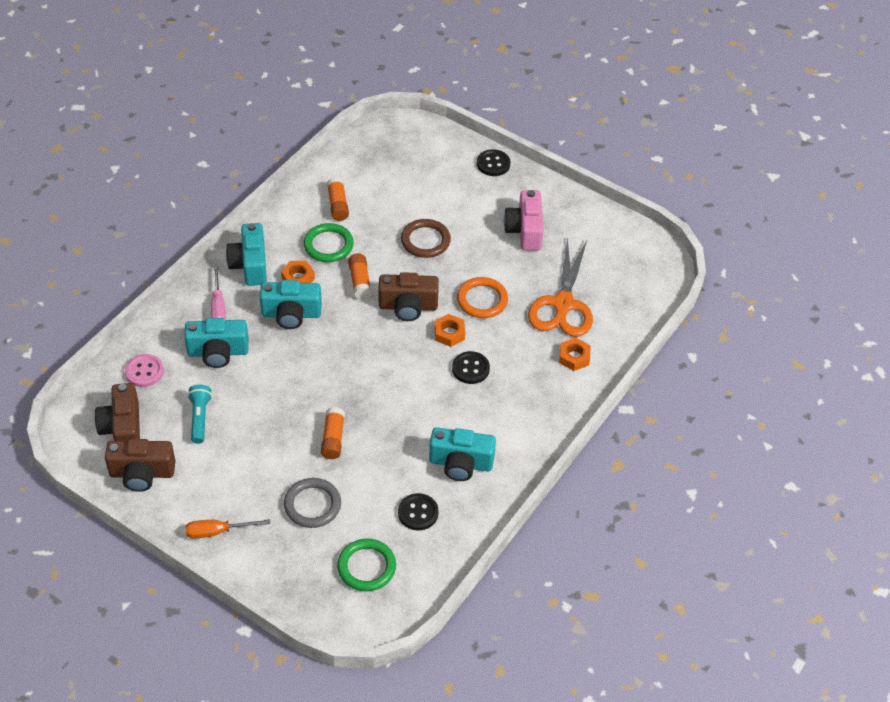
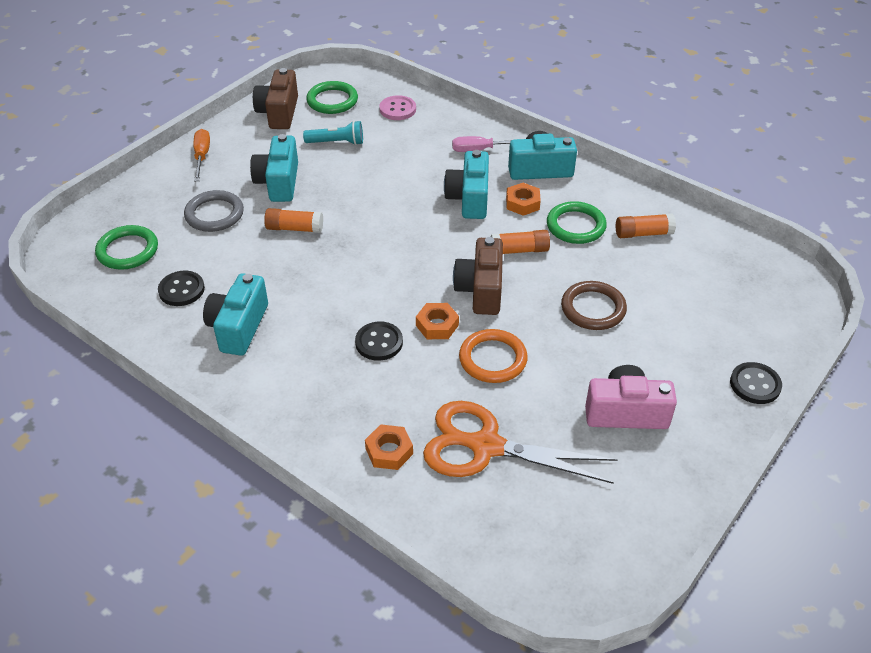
camera: 95 degrees right, 5 degrees down
(123, 428) = (332, 101): brown camera -> green ring
(218, 352) = (418, 151): turquoise camera -> turquoise camera (279, 182)

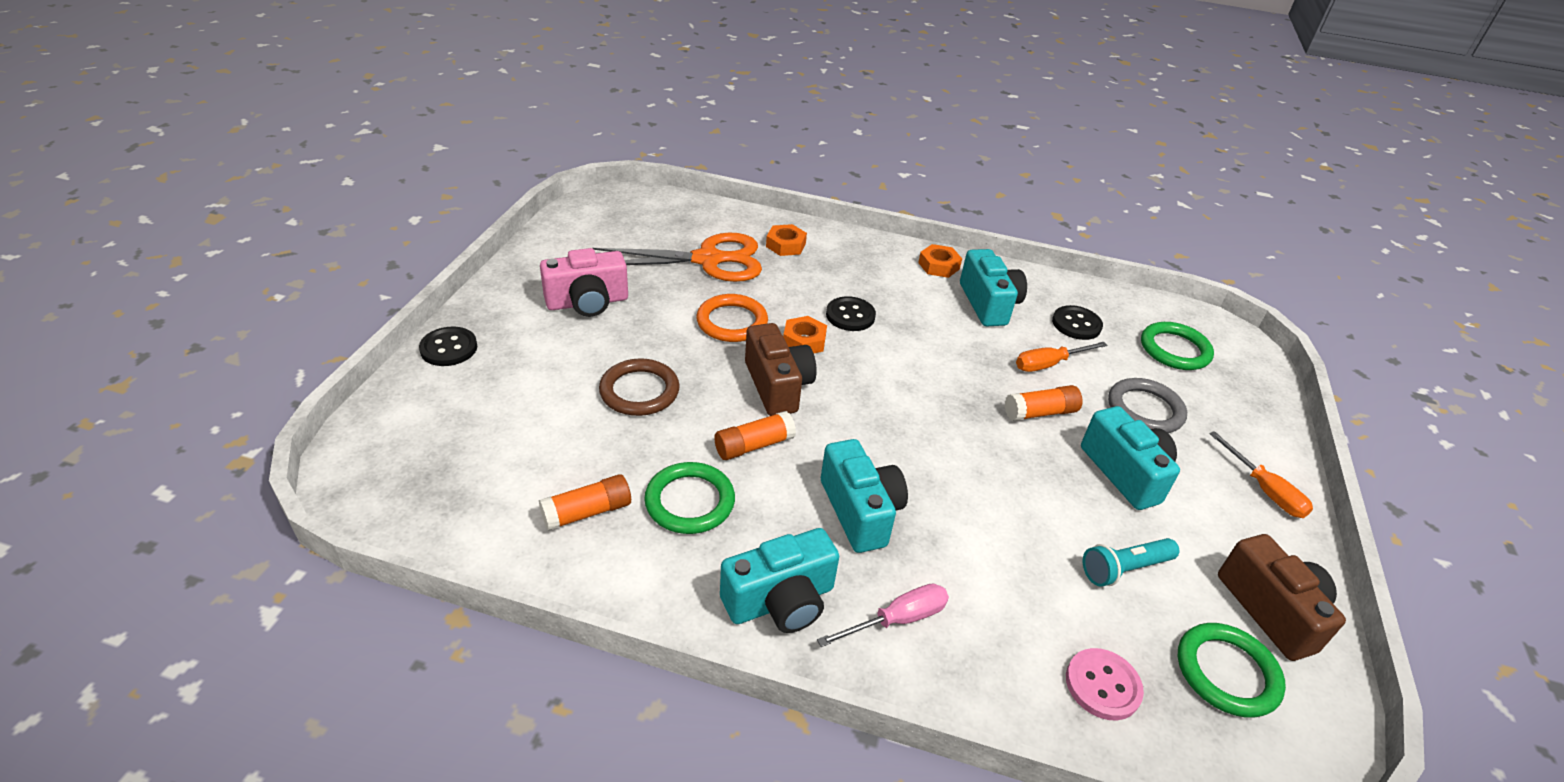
camera: 155 degrees right, 5 degrees down
(247, 261) = (1049, 364): none -> orange screwdriver
(522, 203) = (780, 523): orange nut -> orange nut (938, 266)

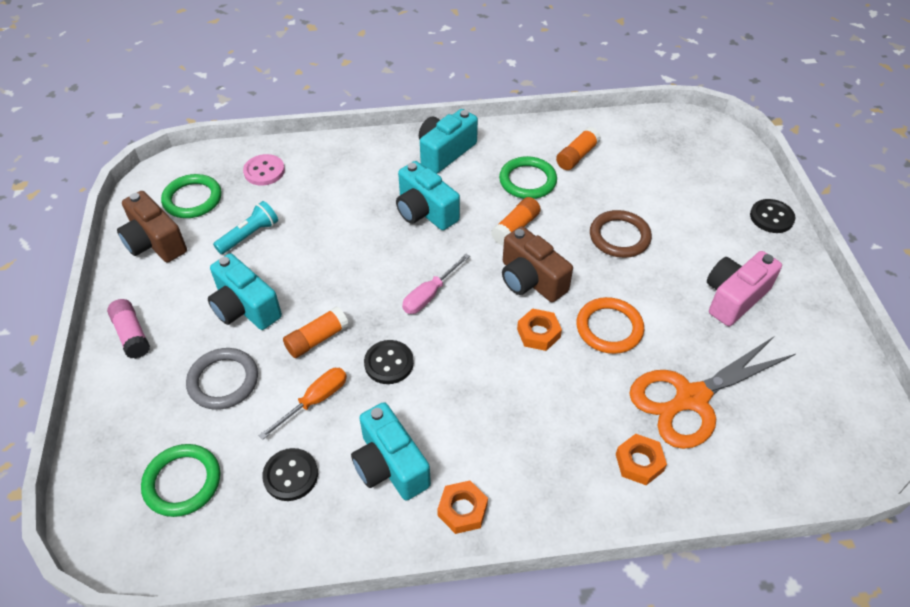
camera: 160 degrees right, 10 degrees up
(850, 315) = (517, 382): black button -> black button (389, 363)
(897, 620) = (380, 164): pink screwdriver -> pink screwdriver (429, 295)
(1264, 490) = (132, 335): orange screwdriver -> pink glue stick

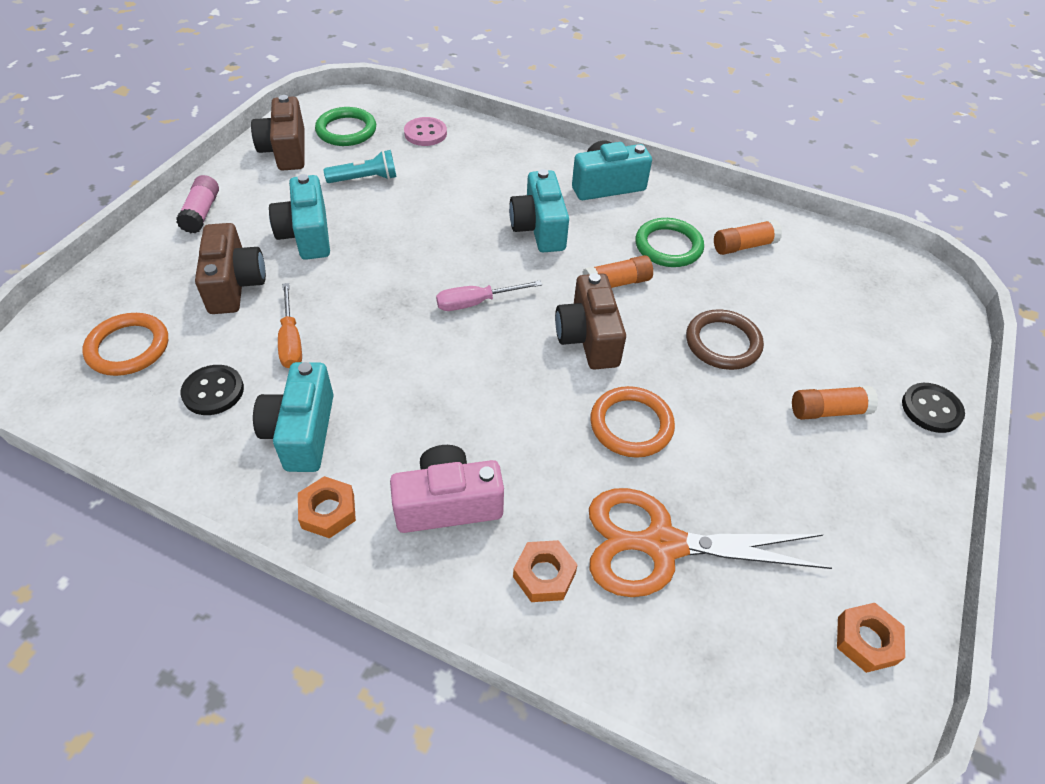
camera: 30 degrees right, 0 degrees up
(182, 482) = (128, 347): green ring -> orange ring
(223, 381) = (234, 284): grey ring -> brown camera
(315, 401) = (291, 341): orange screwdriver -> orange screwdriver turned 90 degrees clockwise
(317, 339) = (341, 290): orange glue stick -> orange glue stick (828, 411)
(389, 363) = (383, 343): black button -> none
(538, 333) = (551, 391): orange nut -> orange nut (866, 640)
(734, 298) = (807, 469): pink camera -> pink camera (448, 504)

